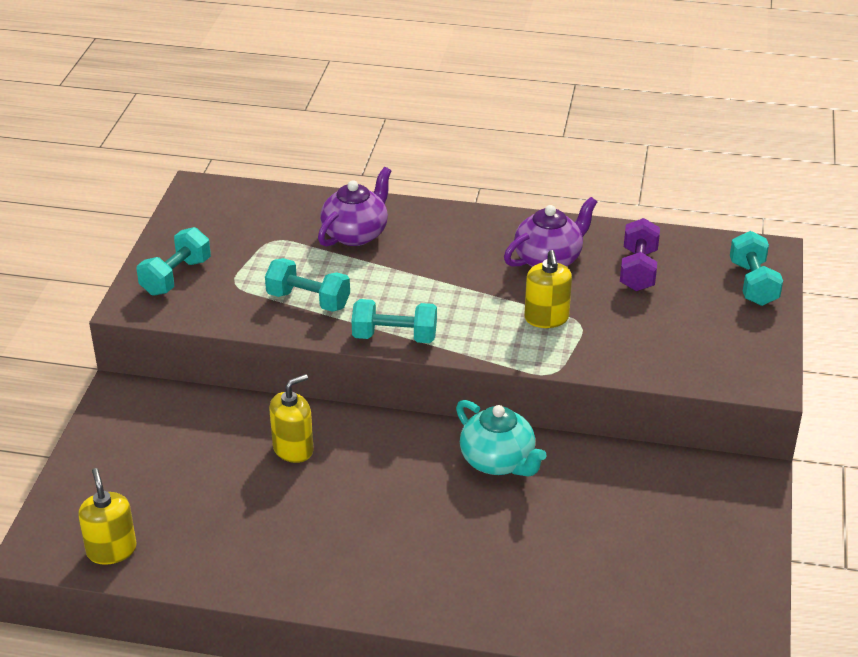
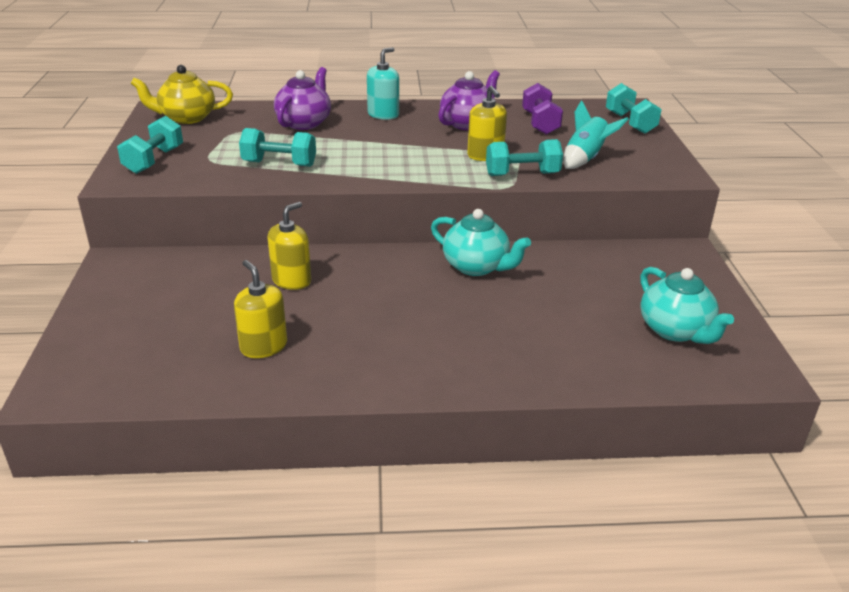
camera: 15 degrees left, 5 degrees down
(111, 550) = (133, 381): yellow soap dispenser -> yellow soap dispenser (263, 346)
(225, 208) = (186, 118): none -> yellow teapot
(394, 337) = (364, 178): turquoise dumbbell -> turquoise dumbbell (522, 174)
(453, 230) = (383, 114): none -> turquoise soap dispenser
(664, 340) = (585, 159): none -> turquoise rocket
(679, 584) = (675, 330): none -> turquoise teapot

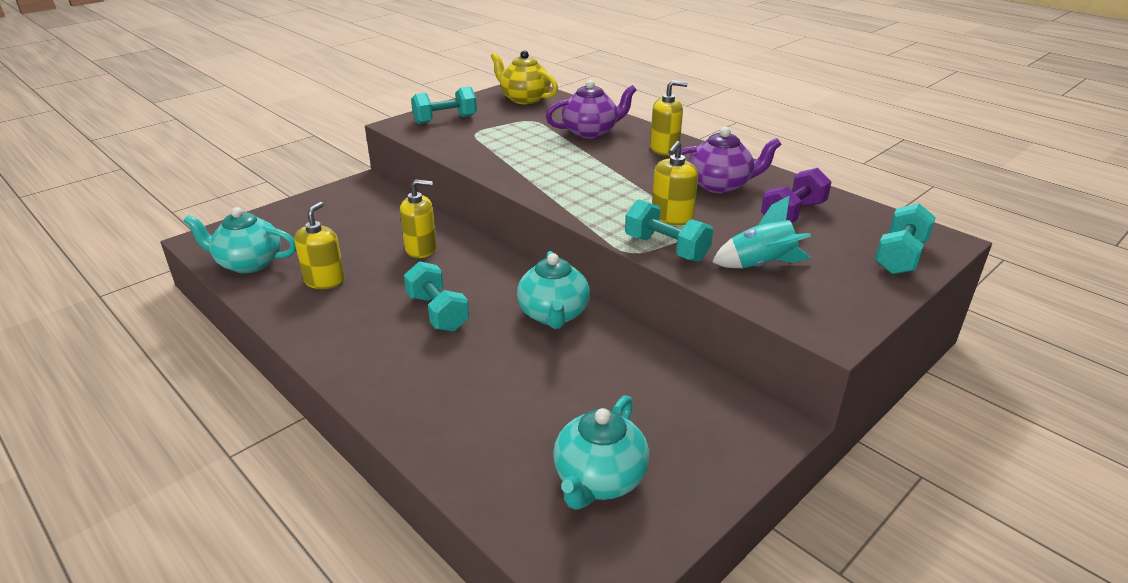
camera: 50 degrees right, 0 degrees up
(156, 378) = (248, 263): none -> turquoise teapot
(279, 164) = (508, 154): turquoise dumbbell -> turquoise dumbbell (438, 312)
(383, 114) = (664, 149): turquoise soap dispenser -> yellow soap dispenser

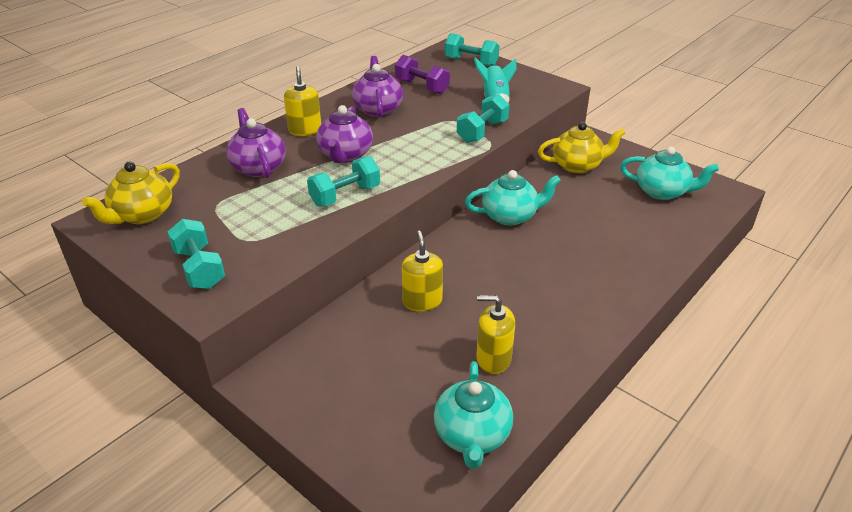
camera: 95 degrees left, 5 degrees up
(438, 312) = (525, 274): turquoise dumbbell -> turquoise dumbbell (345, 195)
(610, 168) = (345, 155): none -> purple teapot
(672, 218) = (435, 129): yellow soap dispenser -> none
(681, 393) = (577, 166): none -> yellow teapot

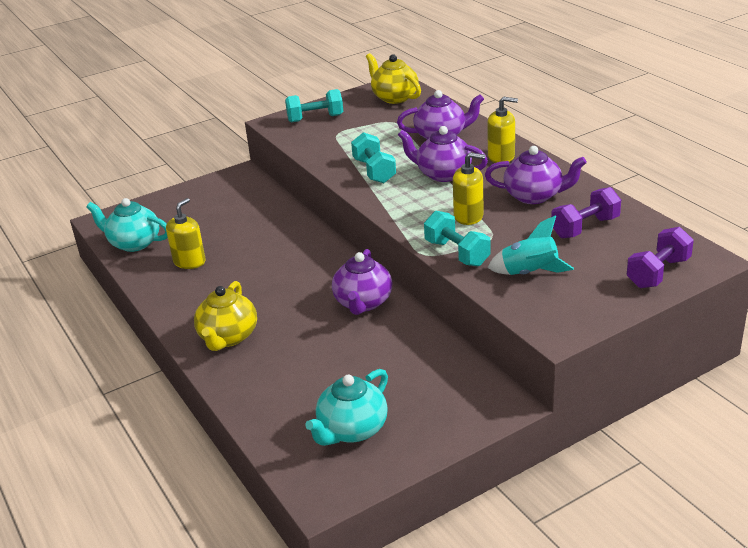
camera: 110 degrees right, 5 degrees down
(422, 301) = (273, 238): yellow soap dispenser -> yellow soap dispenser (468, 216)
(471, 62) = (658, 273): turquoise dumbbell -> purple dumbbell
(510, 216) = (363, 303): turquoise teapot -> purple teapot
(577, 166) = (441, 374): yellow teapot -> yellow teapot (228, 337)

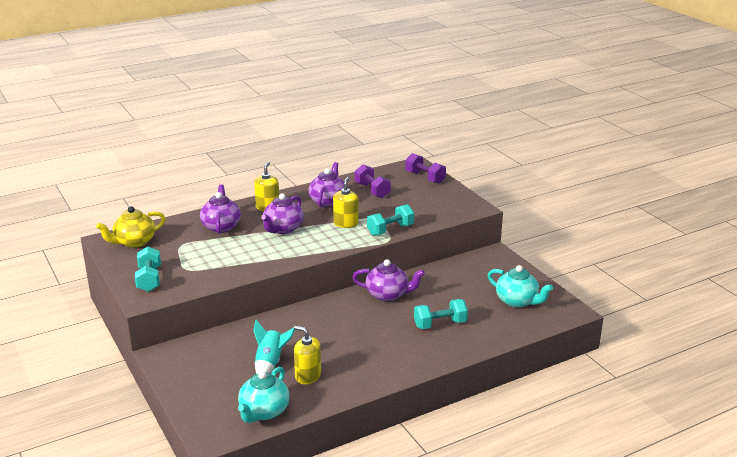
camera: 90 degrees left, 5 degrees down
(228, 337) = (419, 351): yellow teapot -> none
(374, 171) = (264, 254): turquoise dumbbell -> turquoise dumbbell (440, 324)
(529, 273) = (418, 210): turquoise rocket -> turquoise rocket (270, 363)

